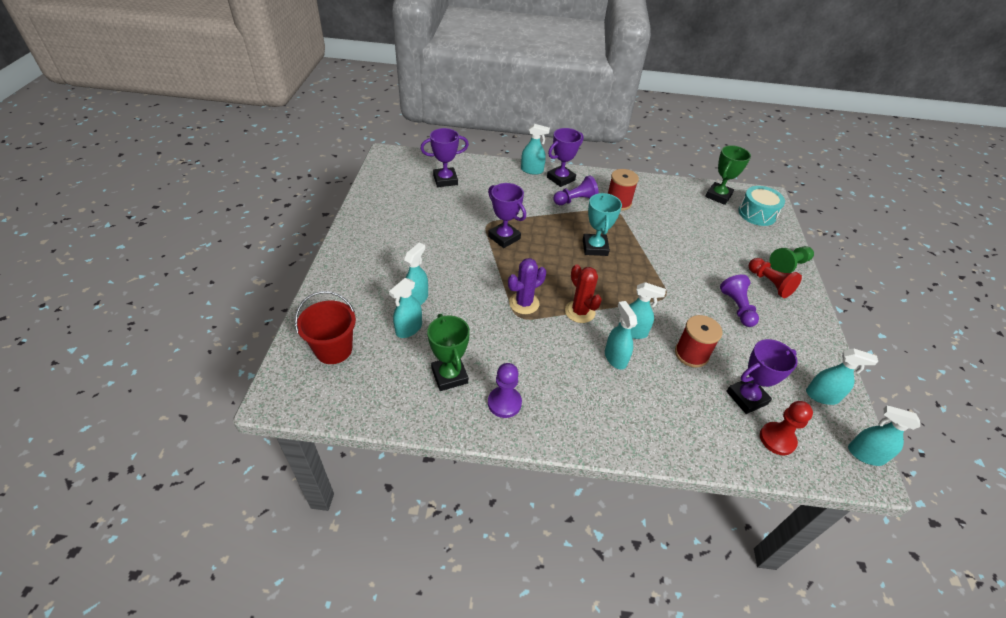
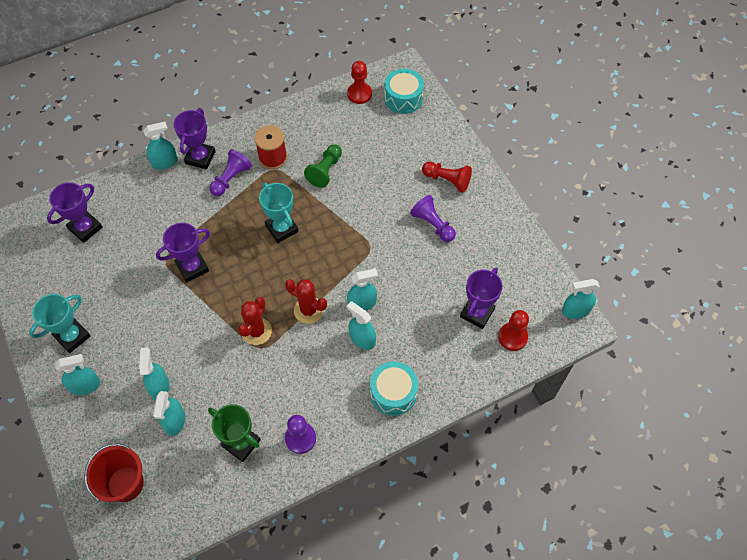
camera: 30 degrees left, 15 degrees up
(381, 235) = (72, 336): none -> turquoise trophy
(504, 237) = (192, 267): purple trophy -> purple trophy turned 45 degrees counterclockwise
(524, 303) = (256, 331): purple cactus -> red cactus
(619, 417) = (393, 393): none -> turquoise drum
(691, 354) = (418, 297): red spool -> none
(718, 196) = (359, 94): green trophy -> red pawn
(789, 265) = (454, 149): green pawn -> green pawn (325, 171)
(822, 396) = (529, 276): turquoise spray bottle -> turquoise spray bottle (85, 385)

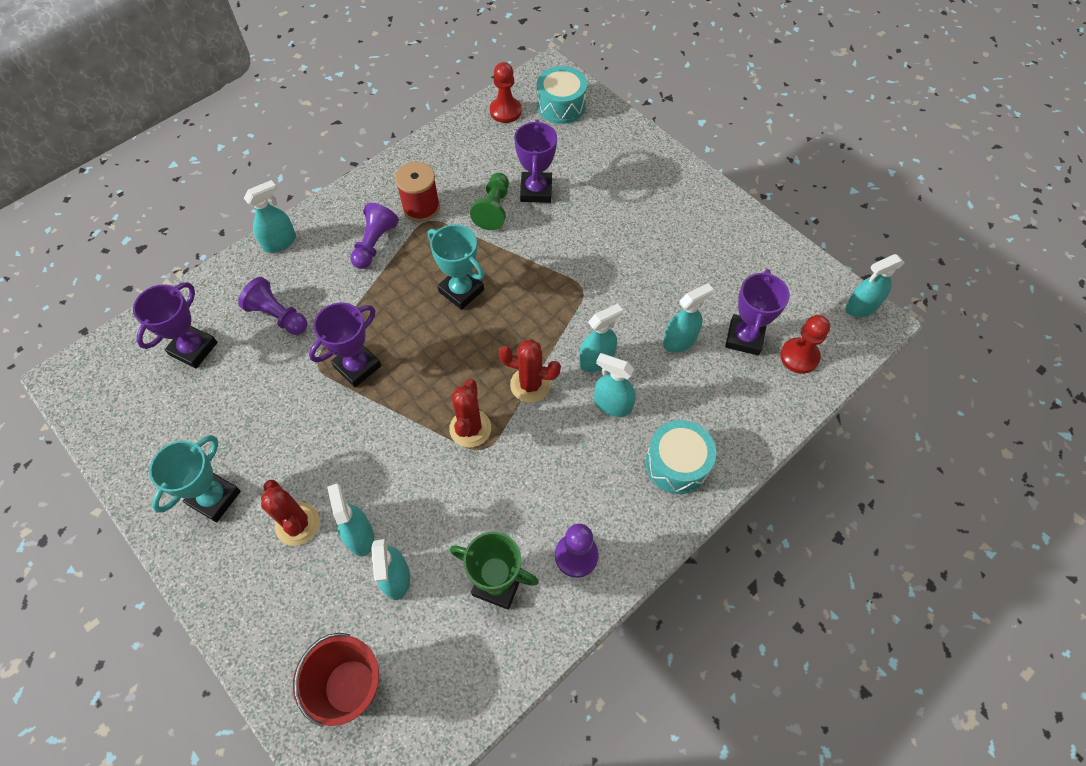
camera: 15 degrees left, 0 degrees up
(85, 385) = (252, 561): turquoise spray bottle -> turquoise spray bottle (679, 340)
(121, 368) = (297, 524): none -> red cactus
(200, 157) = (325, 226): purple trophy -> purple trophy (536, 190)
(433, 224) = (650, 244): purple pawn -> purple pawn (278, 316)
(447, 180) = (649, 188): red pawn -> none

